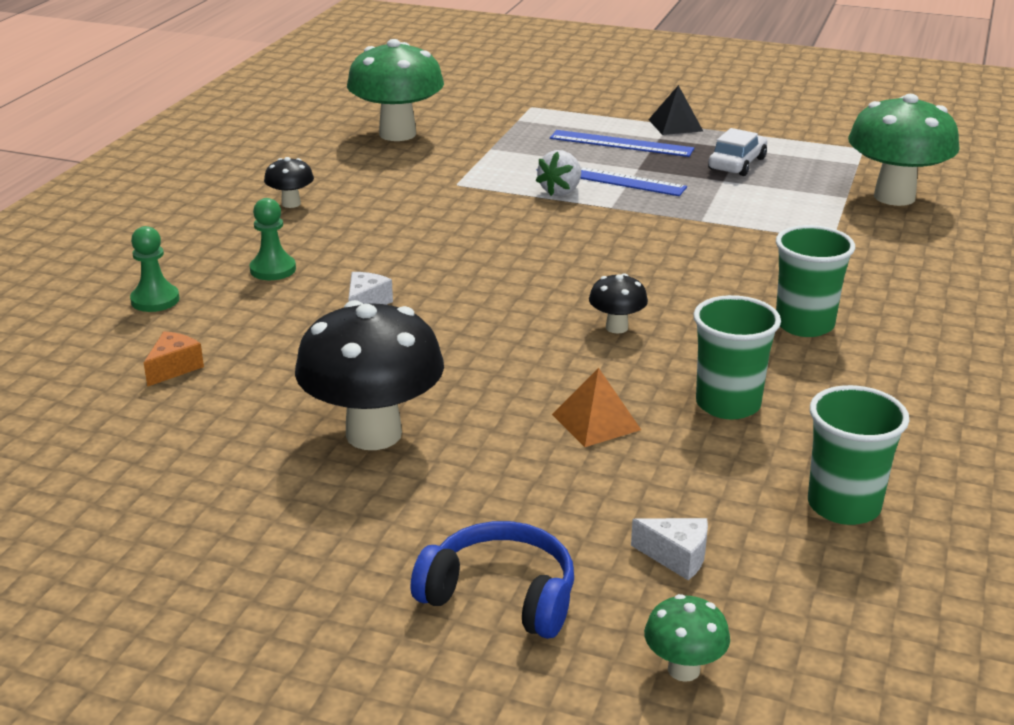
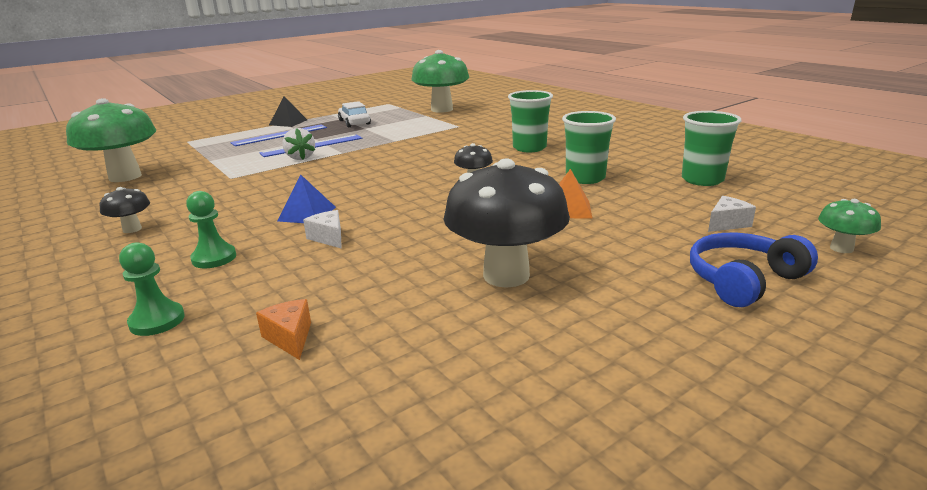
camera: 55 degrees left, 5 degrees down
(409, 268) = (307, 214): none -> blue pyramid

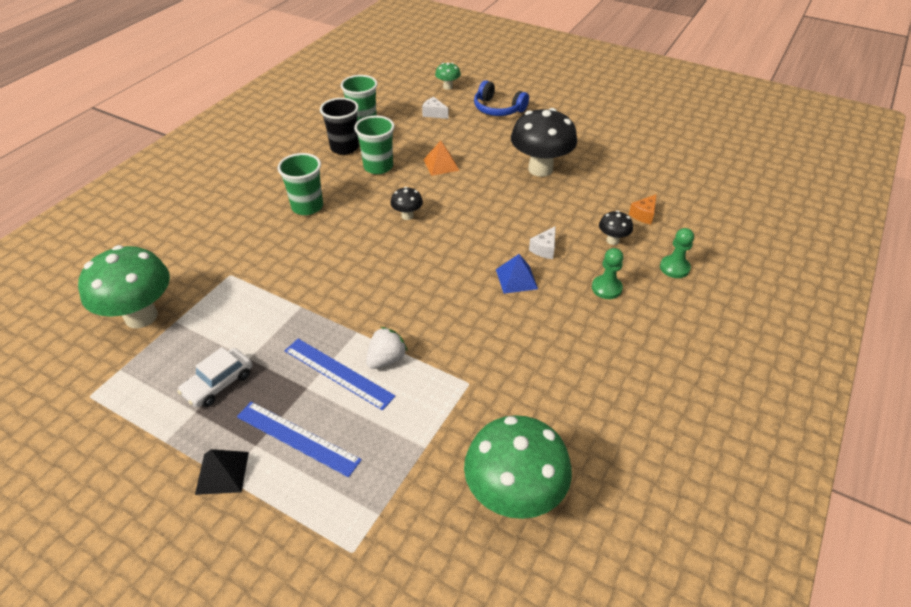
camera: 115 degrees left, 20 degrees up
(132, 229) = (607, 370): black mushroom -> black mushroom (612, 240)
(639, 167) = (344, 148): none -> black cup

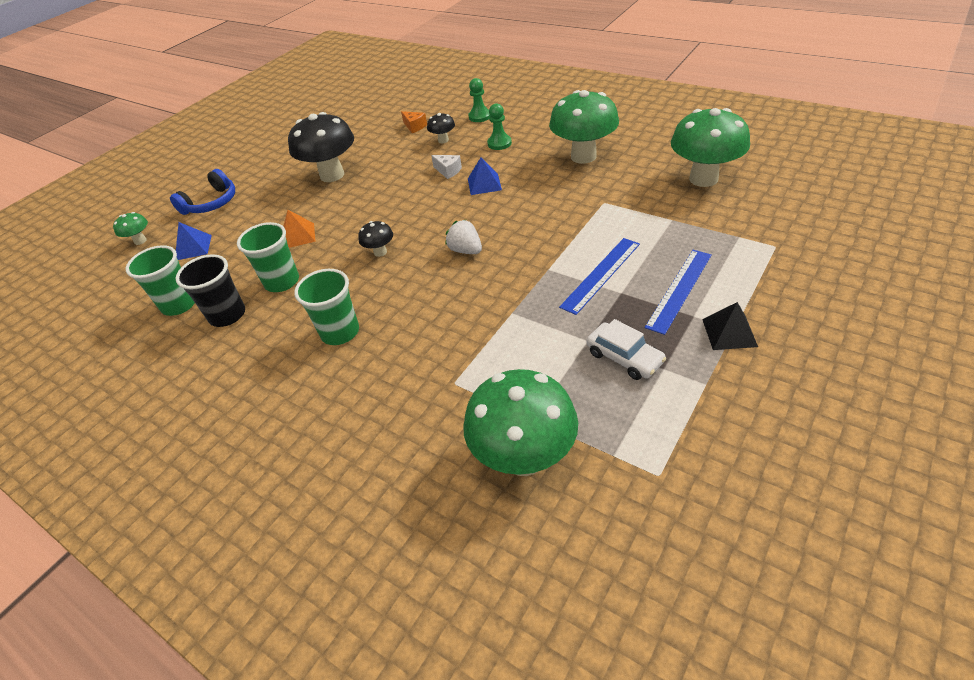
camera: 80 degrees left, 0 degrees up
(386, 359) = (581, 247): white strawberry -> white strawberry (466, 250)
(434, 114) = (193, 247): white cheese -> blue pyramid
(575, 368) = (583, 156): none -> green mushroom

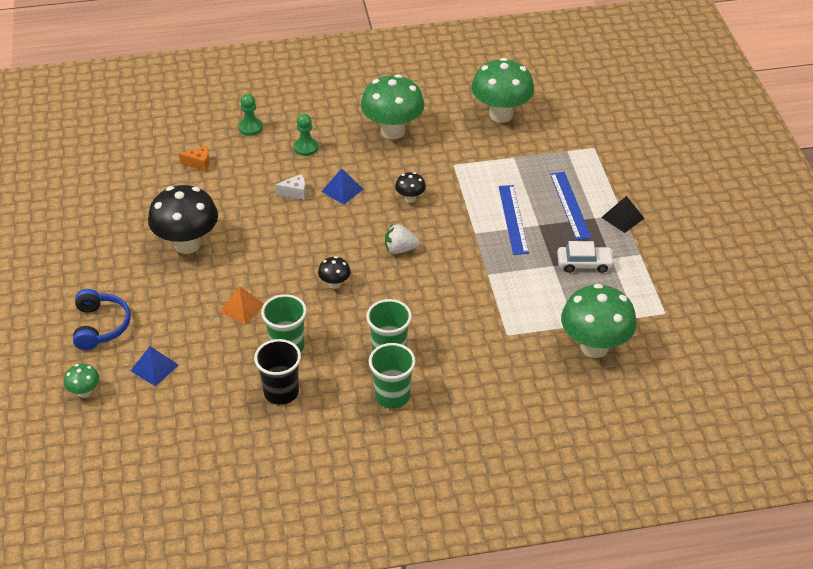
camera: 50 degrees left, 0 degrees up
(179, 304) = (224, 410): green cup -> green cup (392, 396)
(443, 140) = (248, 165): black mushroom -> black mushroom (410, 198)

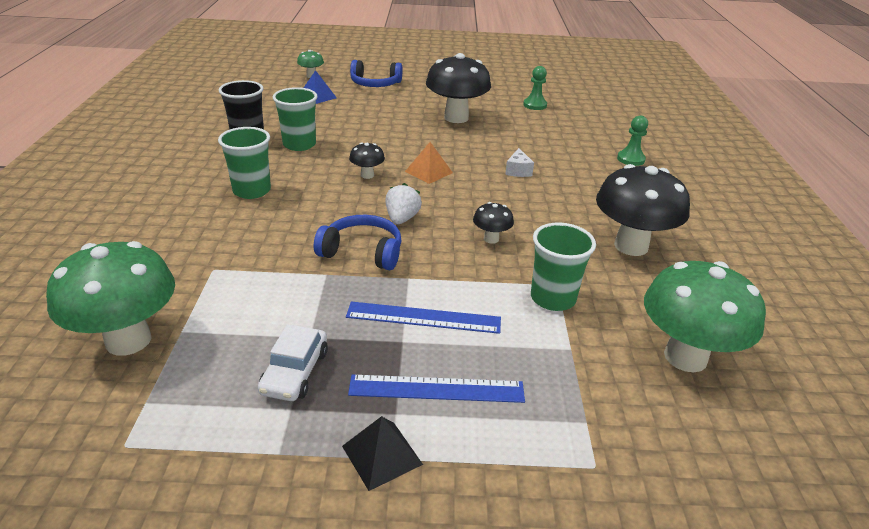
camera: 100 degrees right, 10 degrees down
(199, 163) = (571, 131): orange cheese -> none
(242, 308) = (362, 131): orange pyramid -> orange pyramid (428, 172)
(306, 148) = (595, 185): green pawn -> green pawn (535, 105)
(342, 190) = (516, 197): blue pyramid -> none
(392, 131) = (631, 246): green mushroom -> black mushroom
(392, 396) = (192, 184): green cup -> green cup (553, 298)
(454, 261) = (362, 252): none -> blue headphones

